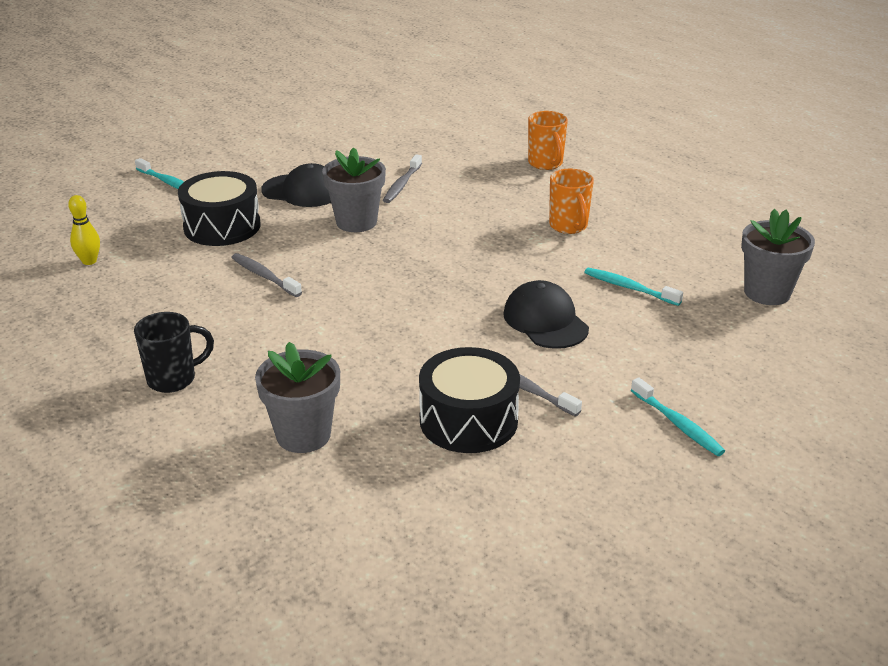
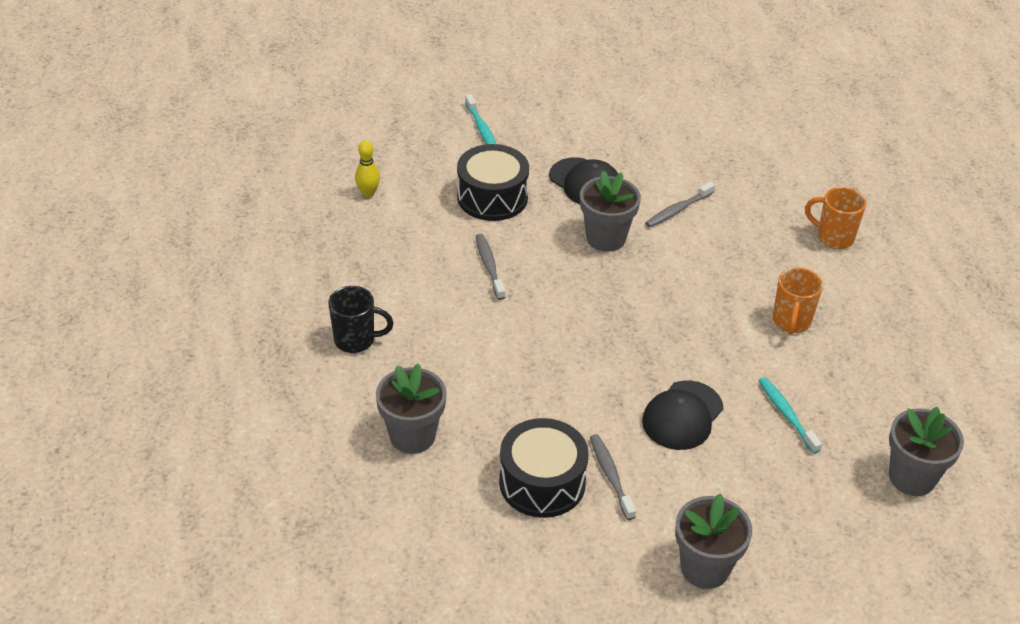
camera: 30 degrees right, 10 degrees up
(545, 321) = (682, 416): black cap -> black cap turned 150 degrees counterclockwise
(546, 164) = (833, 237): orange mug -> orange mug turned 105 degrees clockwise
(677, 424) = (705, 568): turquoise toothbrush -> grey flower pot

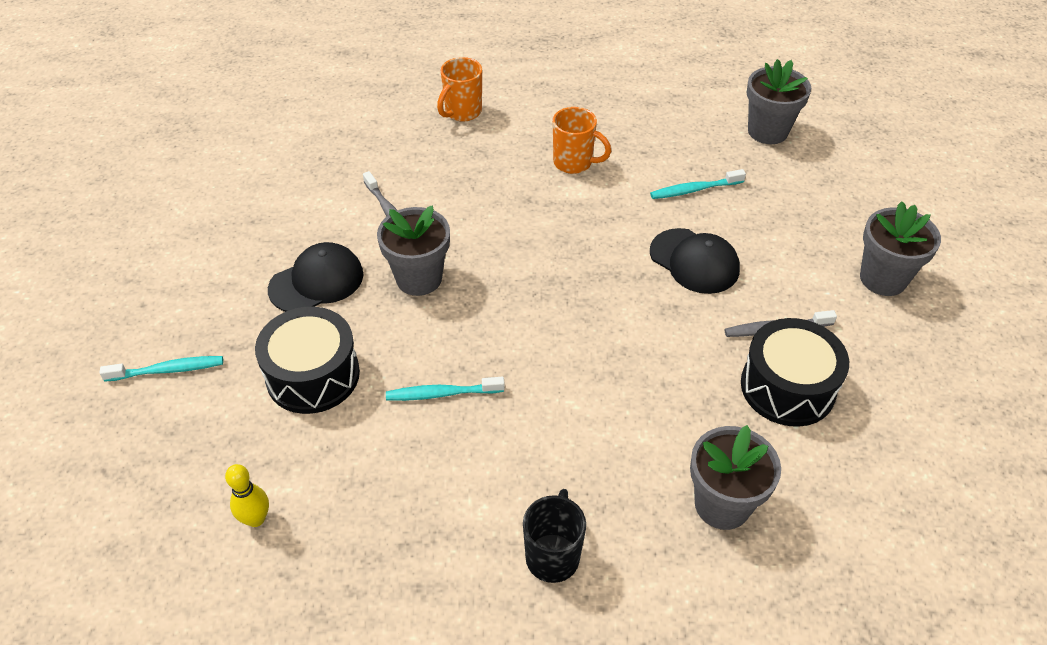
camera: 80 degrees left, 5 degrees up
(489, 266) = (442, 393): grey toothbrush -> turquoise toothbrush

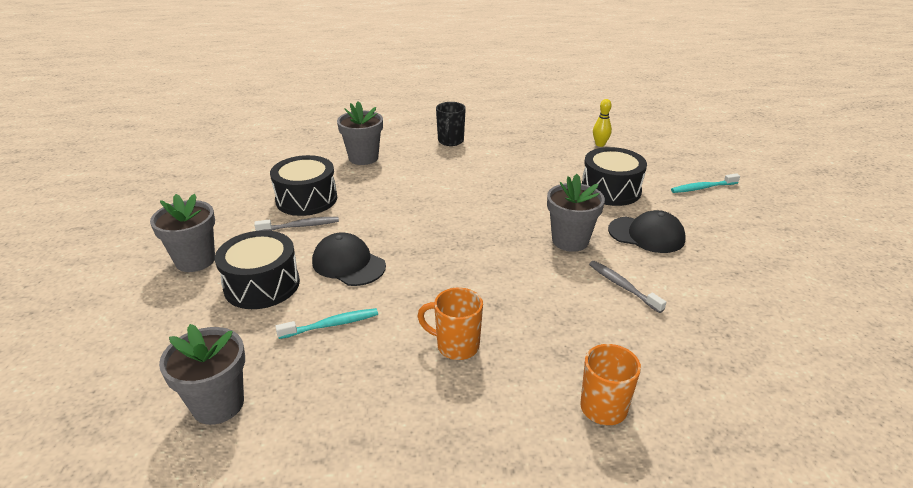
camera: 175 degrees right, 15 degrees down
(317, 281) = (646, 235): black cap -> black cap turned 120 degrees counterclockwise
(442, 393) = (526, 187): turquoise toothbrush -> none
(784, 239) = (262, 285): none -> black drum

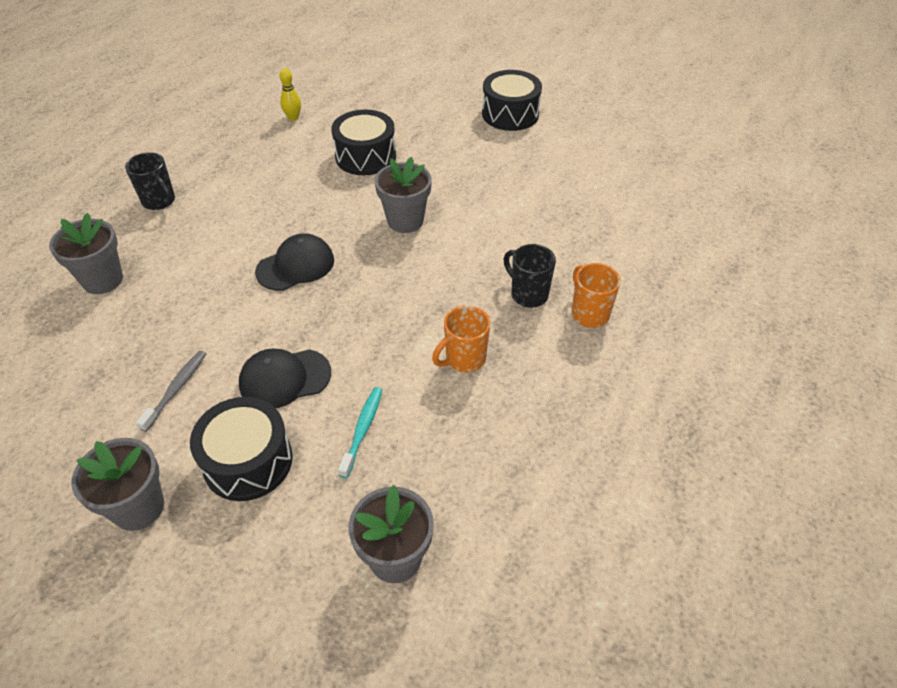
camera: 55 degrees left, 15 degrees up
(306, 199) = (129, 363): black drum -> black drum (510, 114)
(577, 350) = (528, 294): none -> black mug
(623, 286) = (486, 228): grey toothbrush -> none
(646, 235) = (442, 177): black cap -> black cap (296, 266)
(702, 188) = (419, 111): turquoise toothbrush -> none

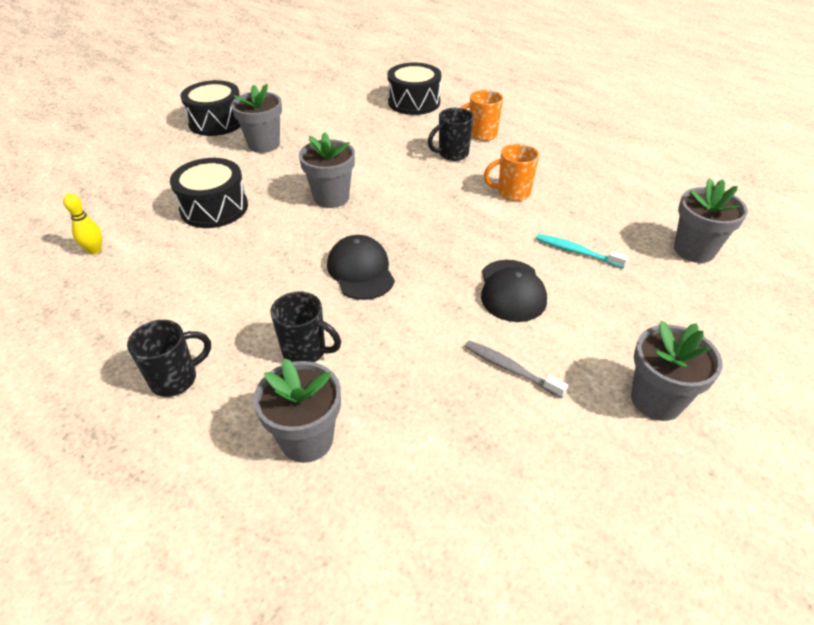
camera: 75 degrees left, 5 degrees down
(191, 257) = (306, 351): none -> black mug
(248, 461) = (605, 321): black drum -> black drum (414, 102)
(464, 359) = (512, 193): orange mug -> orange mug turned 105 degrees clockwise
(482, 154) = (264, 144): none -> grey flower pot

